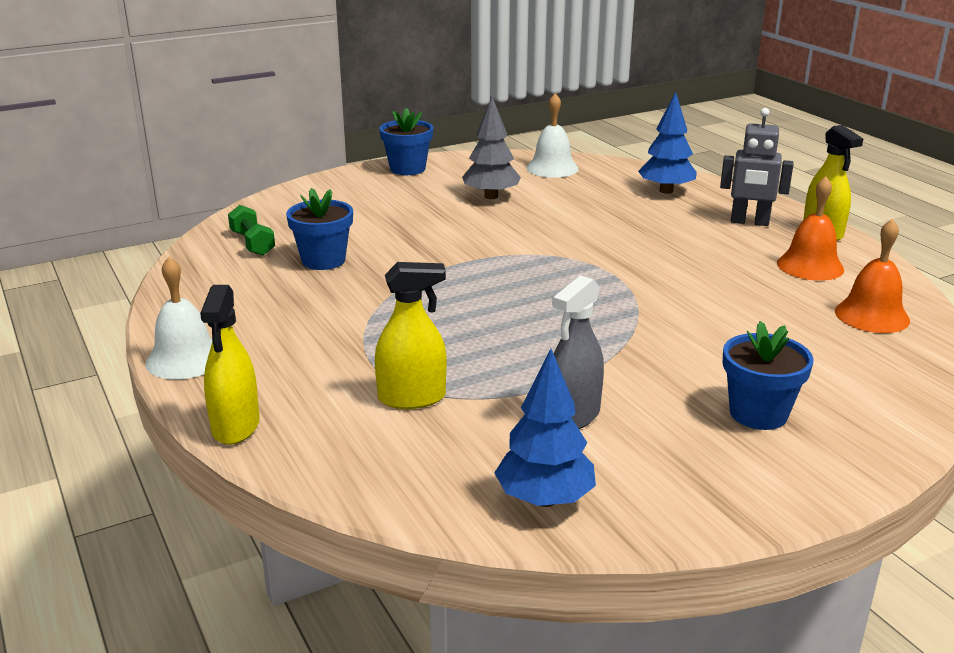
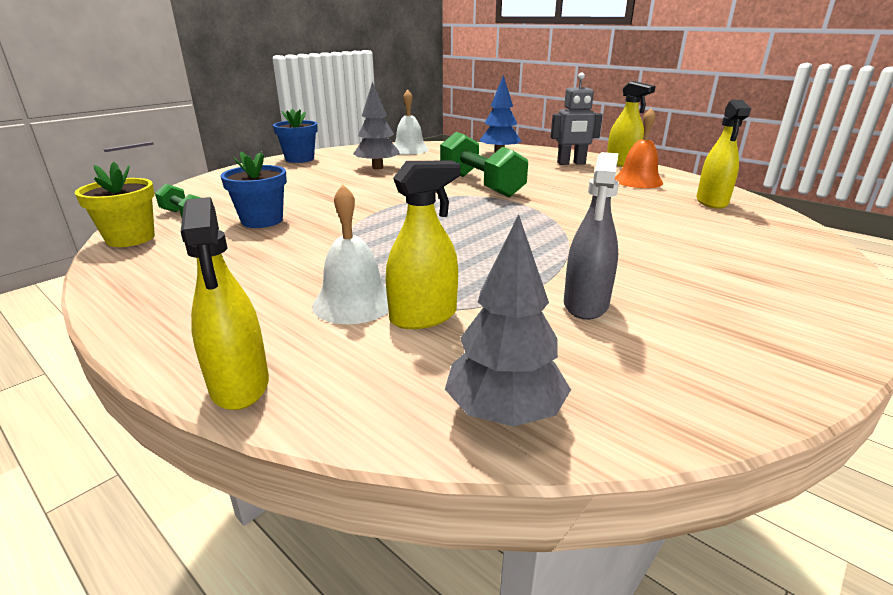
camera: 20 degrees left, 0 degrees up
(185, 359) = (146, 323): white bell -> white bell (354, 302)
(195, 264) = (130, 238): none -> yellow flower pot
(417, 491) = (504, 413): none -> grey tree
(544, 499) = (641, 390): blue tree -> none
(596, 243) = (480, 185): none -> green dumbbell
(758, 414) = (724, 275): blue flower pot -> none
(872, 315) = (711, 202): orange bell -> yellow spray bottle

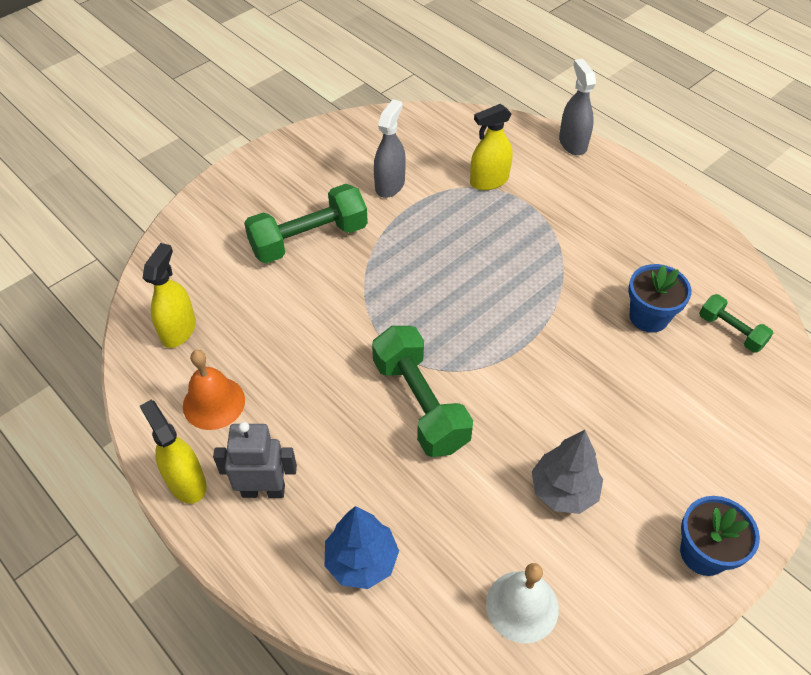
camera: 175 degrees left, 25 degrees up
(130, 238) = (747, 289): yellow flower pot -> none
(240, 385) = (572, 143): yellow spray bottle -> grey spray bottle
(354, 302) = (532, 195): white bell -> none
(504, 413) = (454, 124): grey tree -> none
(652, 251) = (309, 239): none -> green dumbbell

